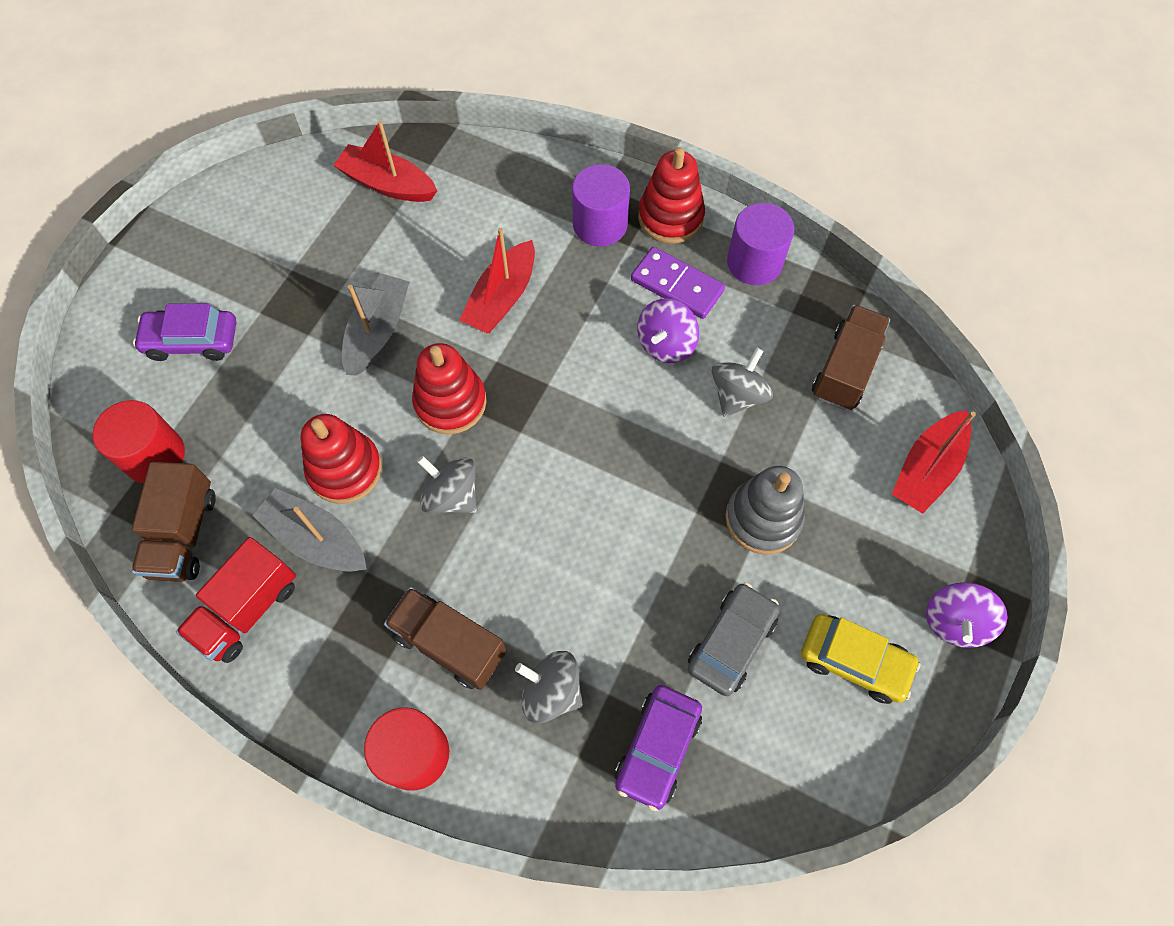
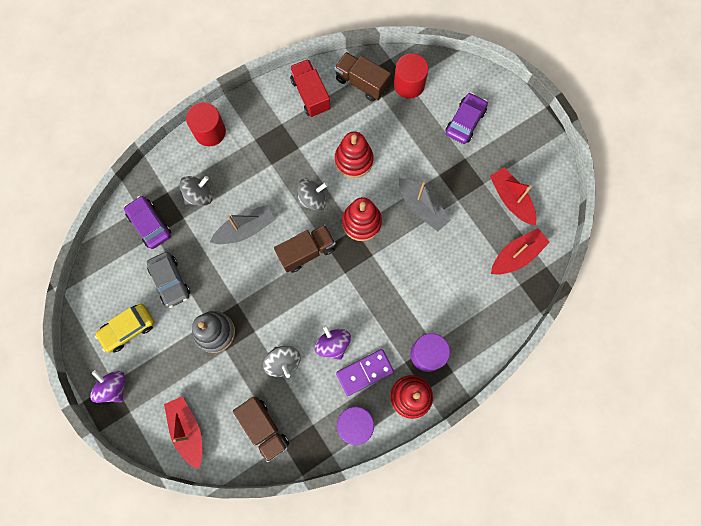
camera: 120 degrees right, 10 degrees up
(316, 539) = (326, 134): grey boat -> grey boat (245, 229)
(449, 644) = (245, 166): brown truck -> brown truck (306, 252)
(502, 298) = (408, 277): red boat -> red boat (511, 199)

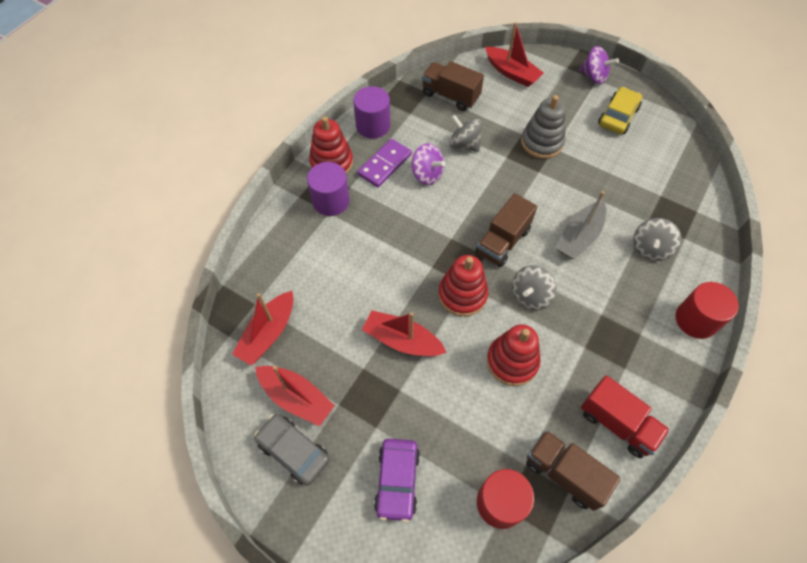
camera: 155 degrees right, 15 degrees down
(149, 224) = (674, 202): purple car -> none
(170, 281) = (613, 164): grey car -> grey car (293, 451)
(361, 83) = (564, 473): brown truck -> brown truck turned 150 degrees counterclockwise
(422, 207) = (402, 340): grey boat -> red boat

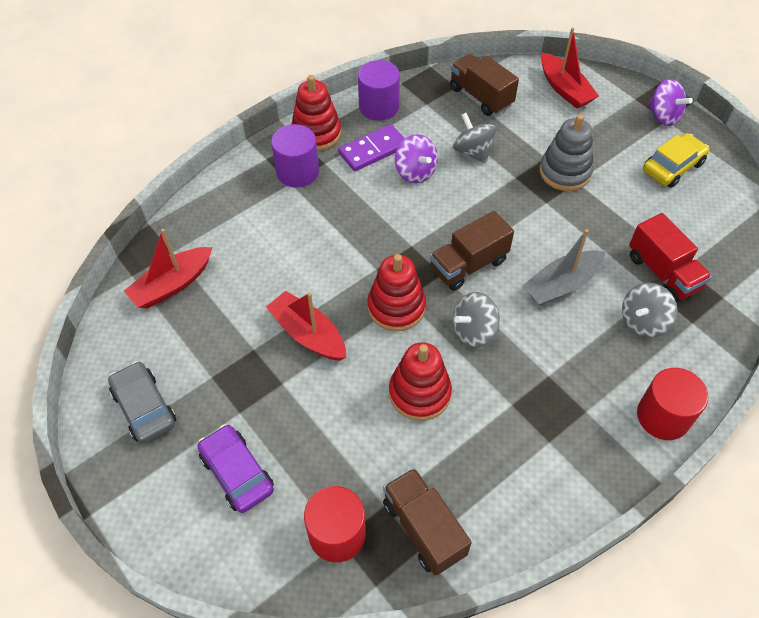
camera: 20 degrees right, 5 degrees down
(296, 398) = (171, 357): red boat -> none
(397, 481) = (237, 473): purple car -> purple car turned 120 degrees clockwise
(617, 423) = (511, 497): red truck -> red truck (663, 272)

